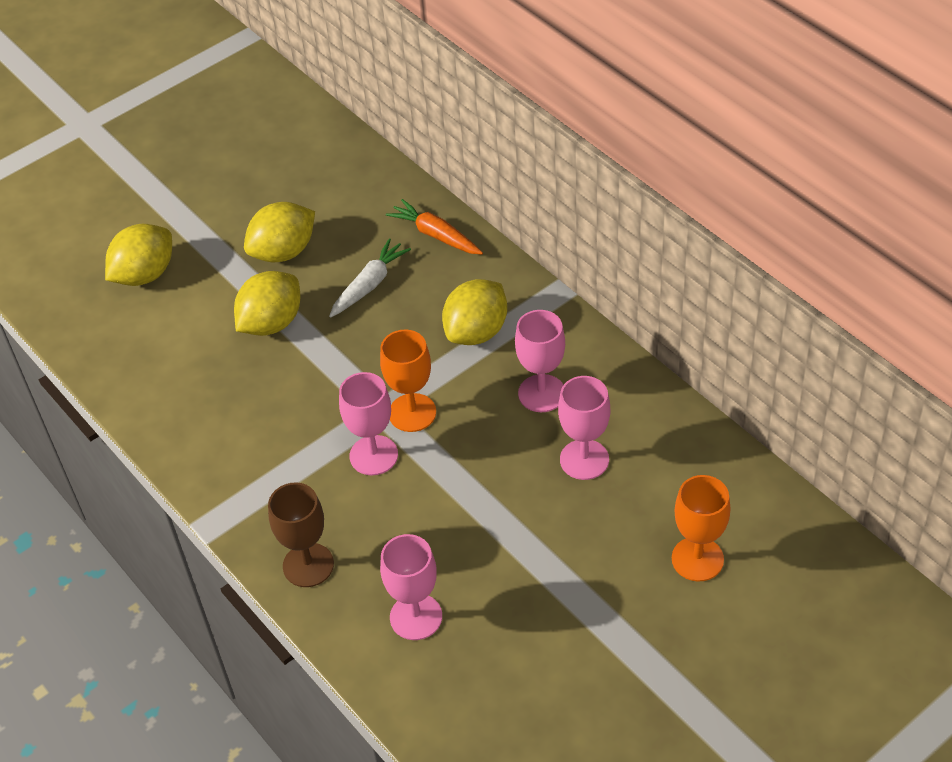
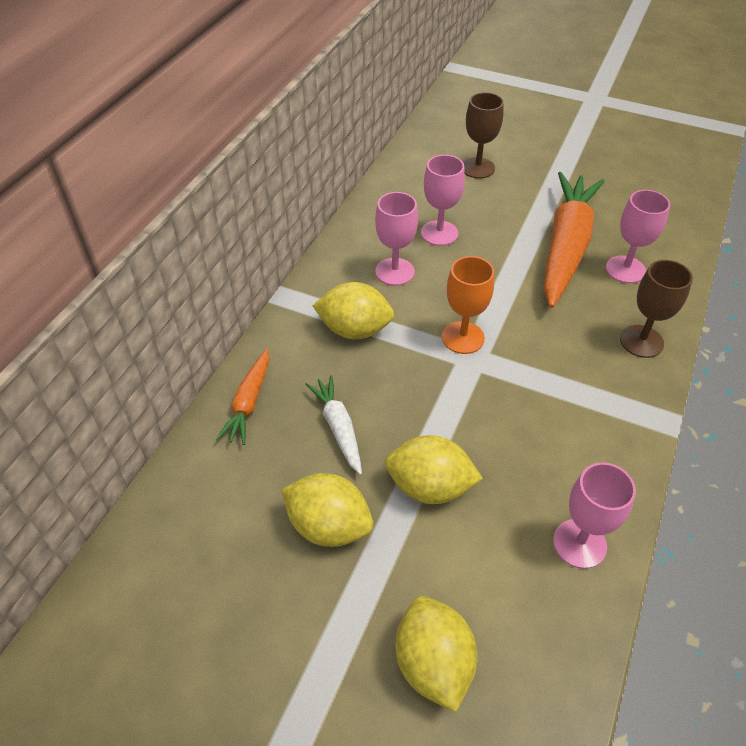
camera: 120 degrees left, 0 degrees up
(145, 275) = (433, 663): yellow lemon -> yellow lemon turned 60 degrees clockwise
(369, 285) = (338, 427): white carrot -> white carrot turned 60 degrees clockwise
(373, 455) = (519, 344): pink goblet -> pink goblet (579, 543)
(489, 577) = (566, 246): none -> orange carrot
(697, 559) = (477, 168): orange goblet -> brown goblet

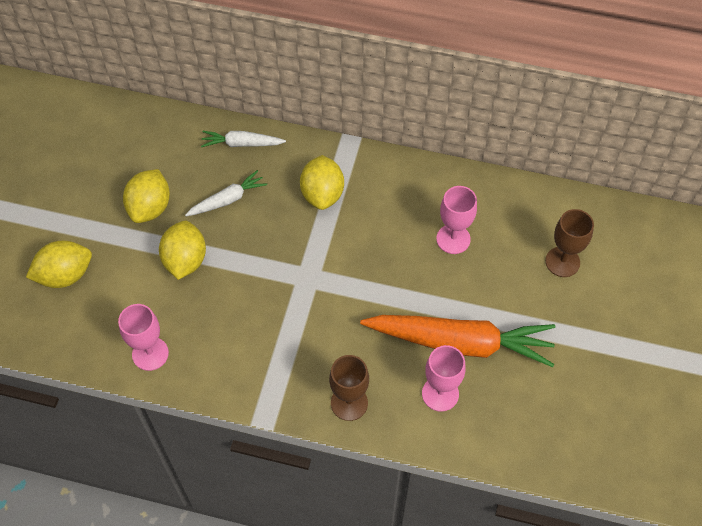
camera: 80 degrees right, 10 degrees up
(249, 402) = (242, 144): orange carrot -> white carrot
(395, 272) = (394, 212): pink goblet -> none
(463, 337) = (328, 268): orange goblet -> none

